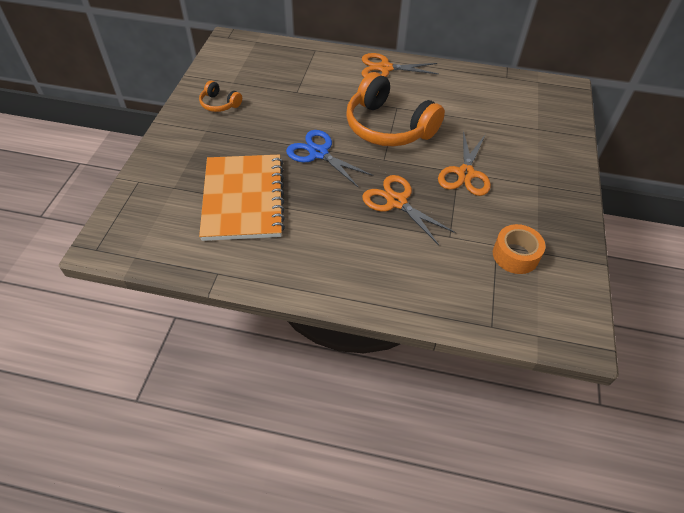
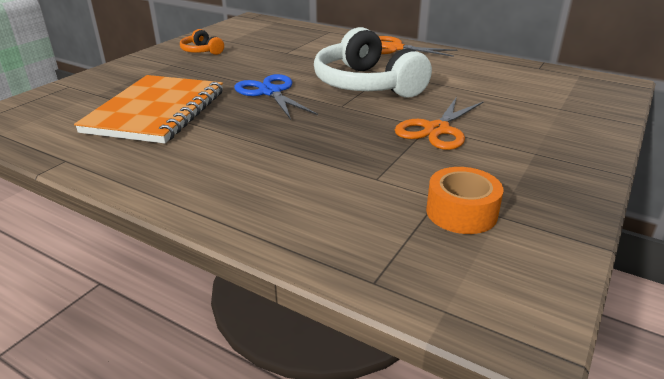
camera: 20 degrees right, 20 degrees down
(388, 127) = (366, 84): orange headphones -> white headphones
(396, 202) = (329, 139): orange scissors -> none

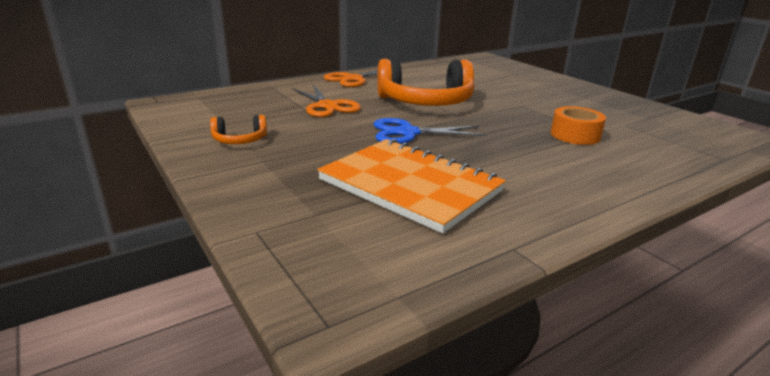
camera: 65 degrees left, 5 degrees down
(366, 84) = (425, 102): white headphones -> orange headphones
(436, 130) = (527, 104): orange scissors -> orange scissors (327, 106)
(461, 212) = (644, 124): orange tape -> orange tape (575, 135)

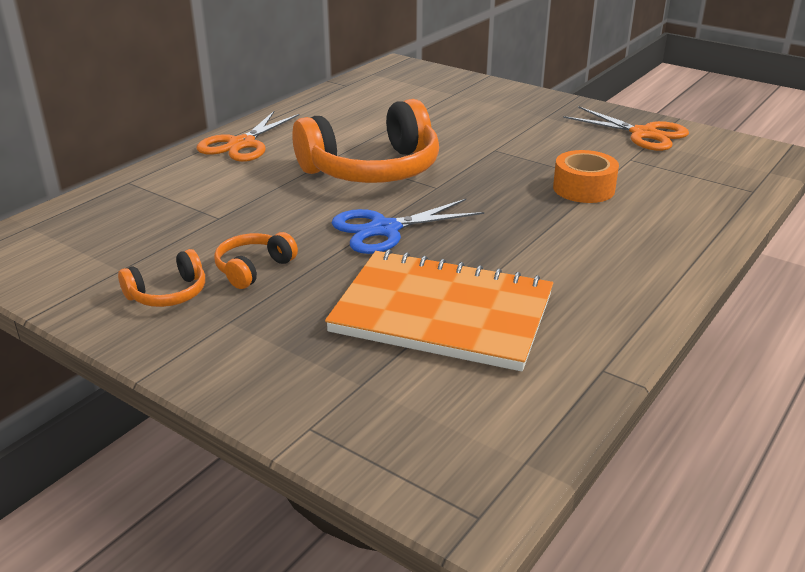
camera: 20 degrees left, 5 degrees up
(303, 137) = (253, 268): none -> orange headphones
(327, 106) = (243, 205): orange scissors -> orange scissors (643, 134)

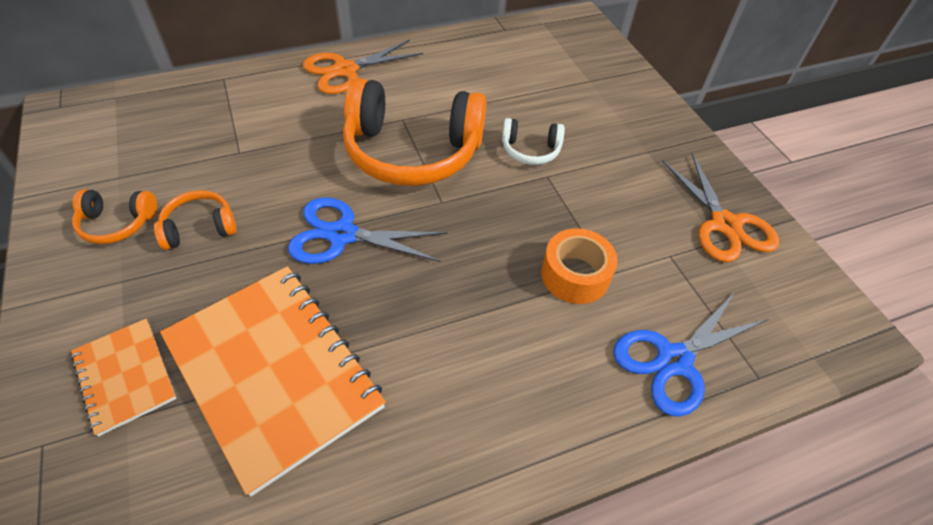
camera: 30 degrees right, 20 degrees up
(322, 365) = (125, 376): none -> orange notebook
(463, 141) = (530, 150): none -> white headphones
(697, 202) = (673, 360): none -> blue scissors

